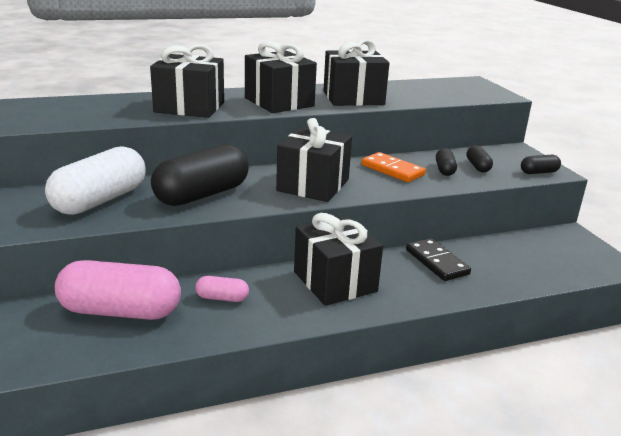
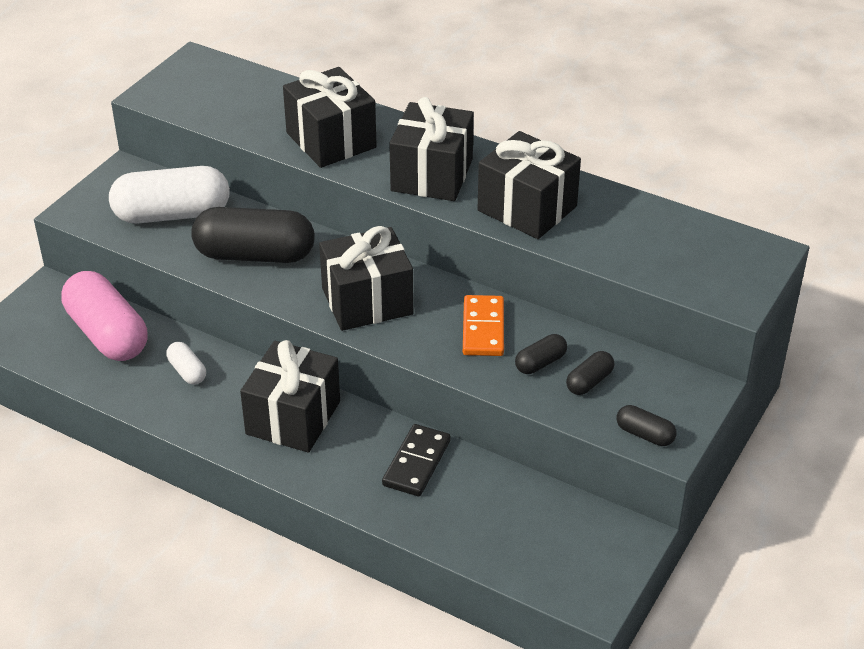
camera: 50 degrees right, 15 degrees up
(222, 298) = (187, 371): pink capsule -> white capsule

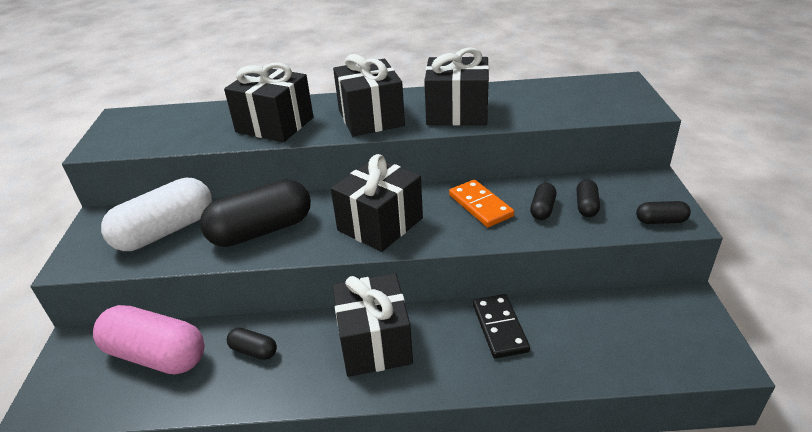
camera: 30 degrees left, 5 degrees down
(187, 371) = (253, 351): white capsule -> black capsule

